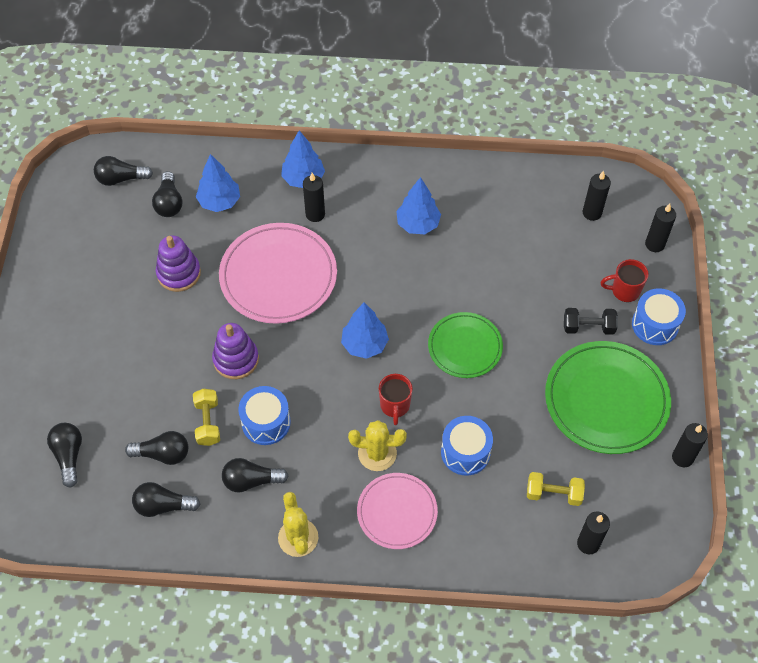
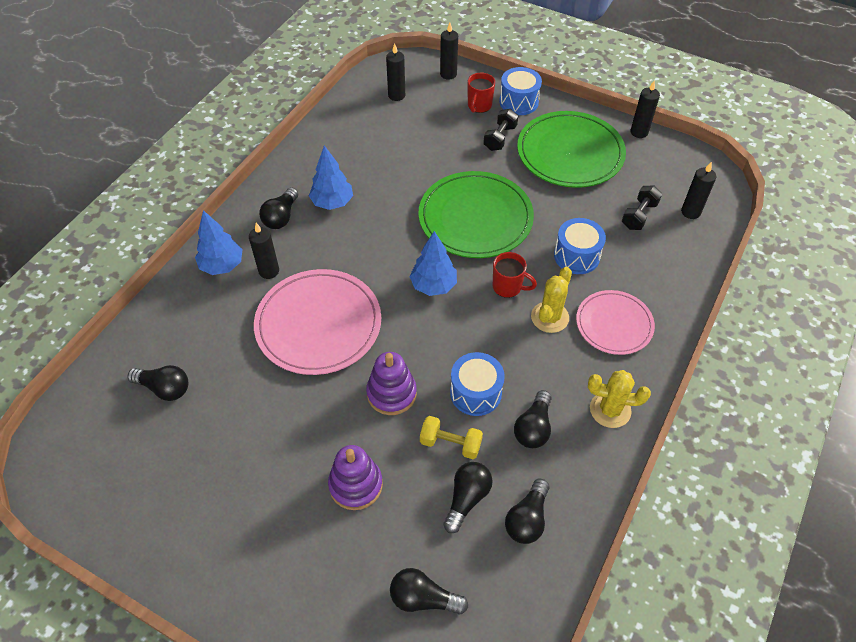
camera: 65 degrees left, 5 degrees down
(121, 179) = (98, 424): black light bulb -> black light bulb (281, 217)
(179, 273) = (258, 409): purple stacking toy -> purple stacking toy (356, 485)
(219, 202) = (197, 343): blue tree -> none
(465, 347) = (475, 218): green plate -> green plate, size x1.63
(553, 494) = (639, 215): yellow dumbbell -> black dumbbell

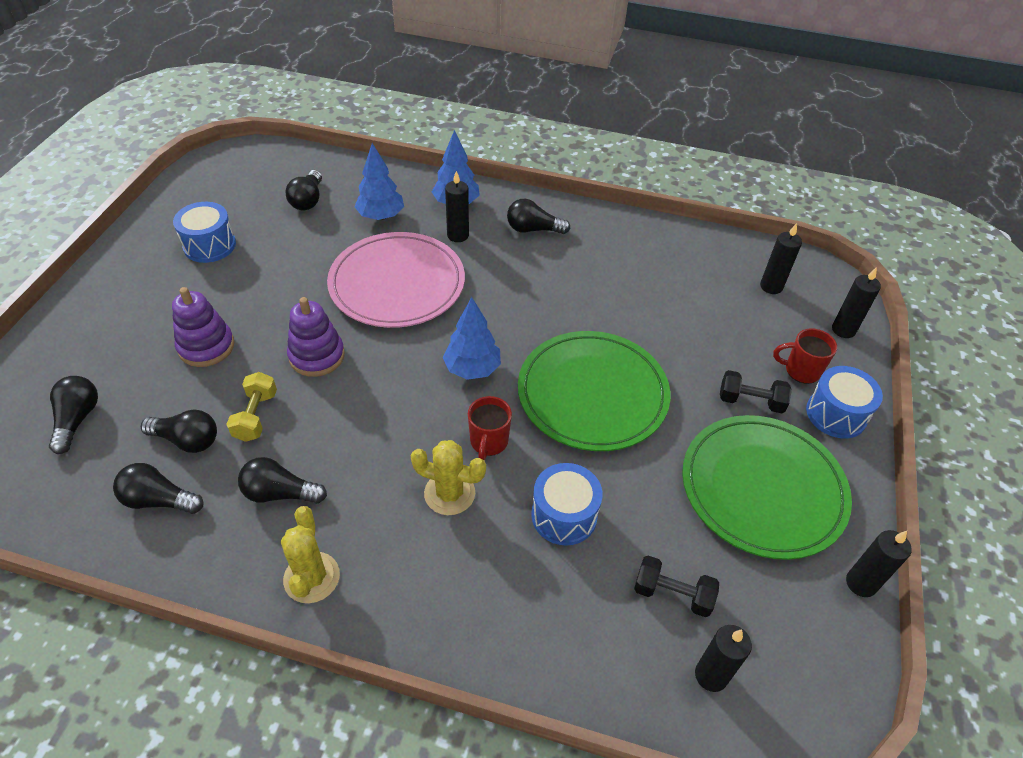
camera: 75 degrees right, 5 degrees down
(332, 202) = (568, 263): blue tree -> blue tree (381, 216)
(475, 393) = (325, 430): blue drum -> blue drum (209, 245)
(614, 324) = (453, 572): pink plate -> none

